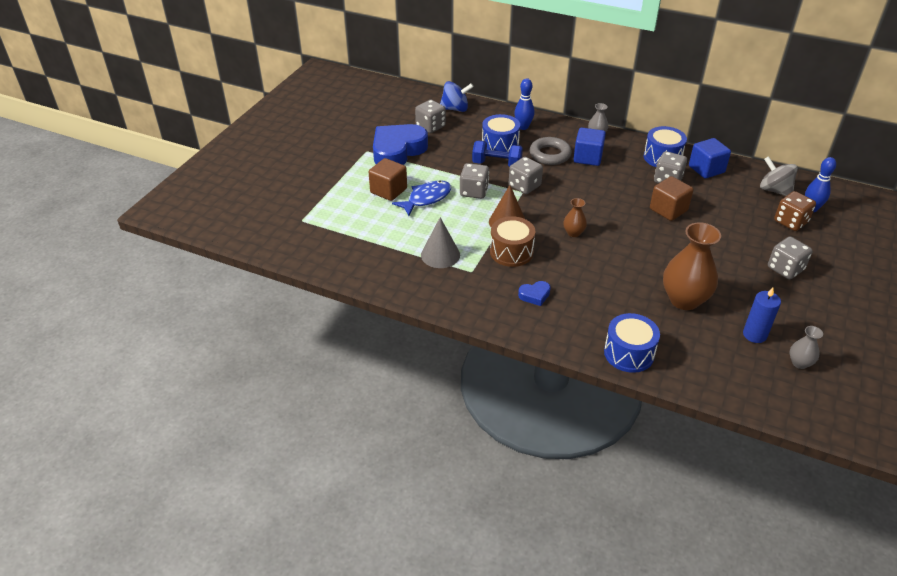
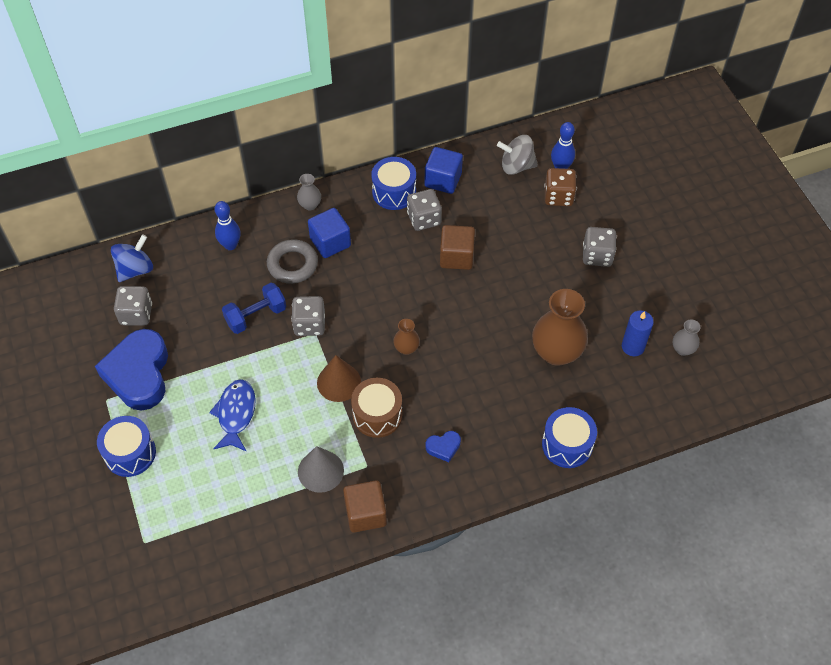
camera: 45 degrees left, 15 degrees up
(388, 191) = (188, 434): brown cube -> brown cube (365, 513)
(474, 191) = (271, 369): grey dice -> none
(500, 145) = (233, 287): blue drum -> blue drum (130, 453)
(534, 295) = (443, 447): blue heart -> blue heart turned 45 degrees clockwise

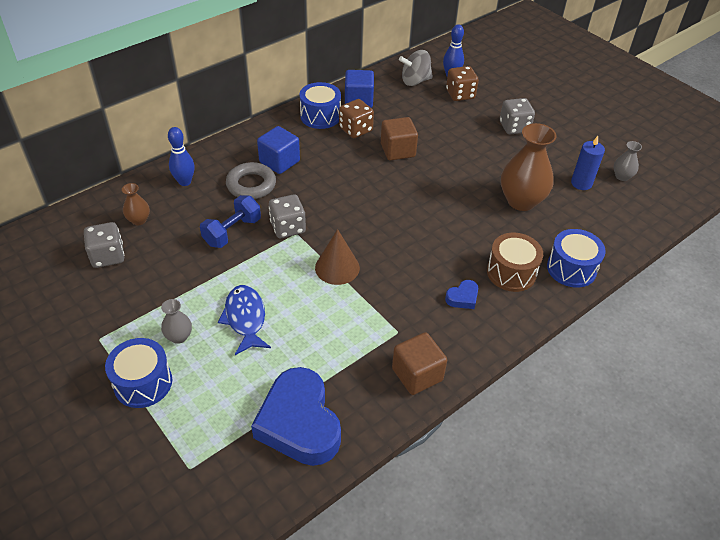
camera: 20 degrees left, 10 degrees down
(135, 269) = (94, 219): blue spinning top -> none
(139, 374) = (128, 307): blue heart -> blue heart (299, 423)
(310, 205) = (248, 138): grey vase -> grey vase (179, 337)
(320, 471) = (354, 348): grey cone -> none
(377, 415) = (387, 286): brown drum -> brown drum (511, 272)
(406, 348) = (388, 226): brown vase -> brown vase (139, 220)
(424, 219) = (355, 129): grey dice -> brown dice

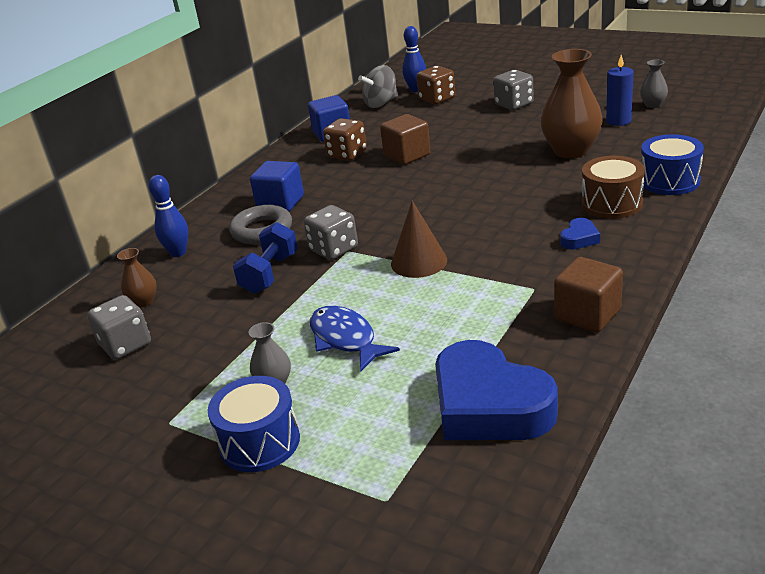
camera: 15 degrees left, 15 degrees down
(320, 116) = (299, 156): blue drum -> none

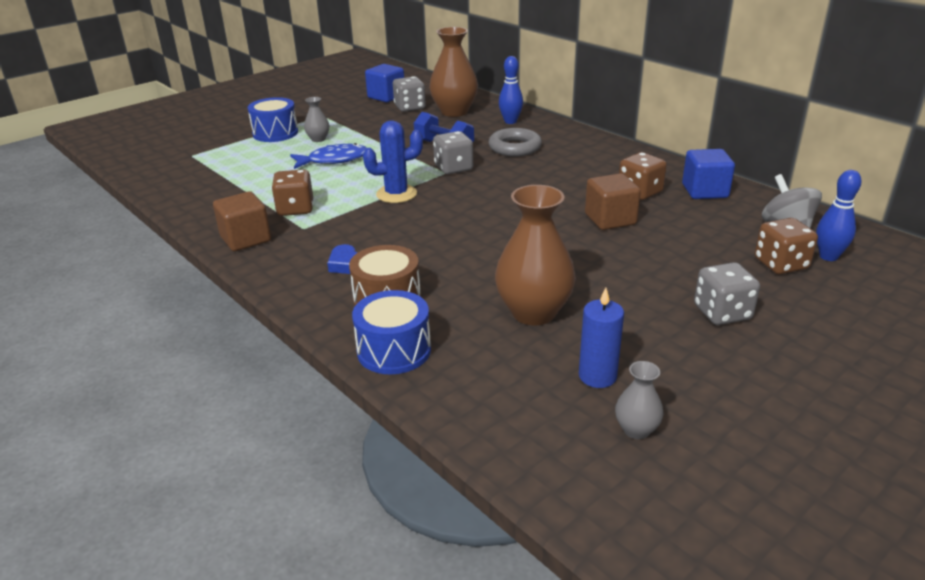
camera: 105 degrees right, 0 degrees up
(143, 301) = (454, 112): brown vase -> brown vase, size x2.06
(280, 203) = (557, 157): blue cube -> blue cube (386, 97)
(419, 262) = (396, 194): brown cone -> blue cactus
(489, 405) = (213, 189): blue heart -> none
(496, 312) = (295, 209): none -> brown dice

